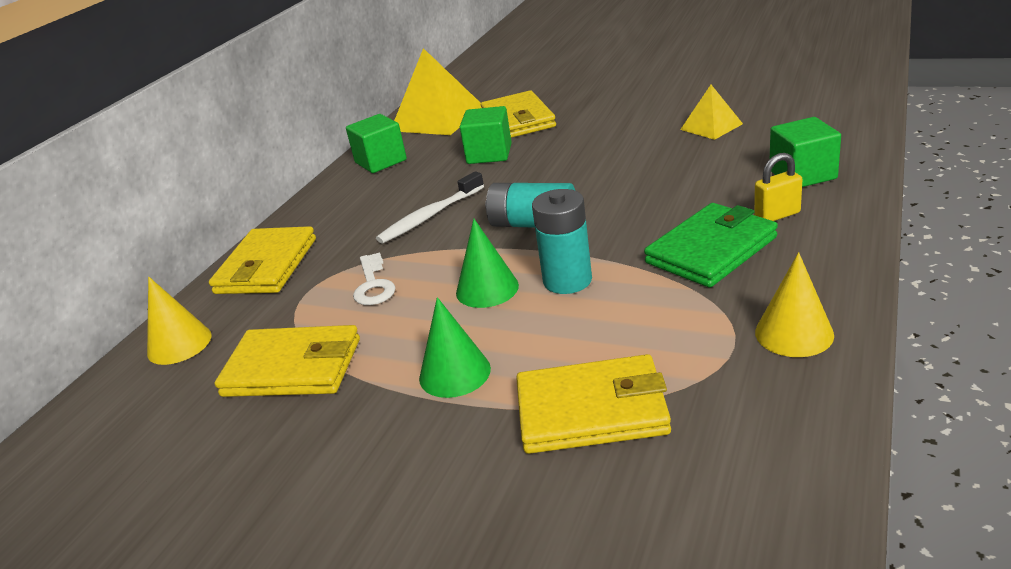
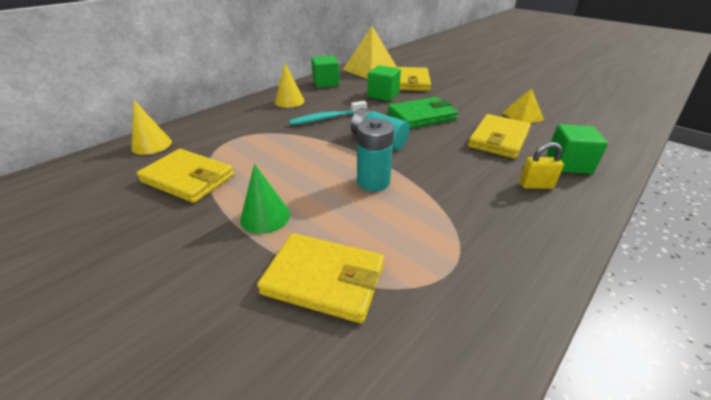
camera: 15 degrees right, 5 degrees up
(266, 266) = (227, 118): yellow wallet -> yellow wallet (498, 139)
(373, 285) = (267, 146): white key -> none
(429, 216) = (326, 118): white toothbrush -> turquoise toothbrush
(487, 289) = (324, 170): green cone -> none
(711, 250) = (477, 194): green wallet -> green wallet (421, 116)
(794, 333) = (501, 278): yellow cone -> yellow cone (289, 101)

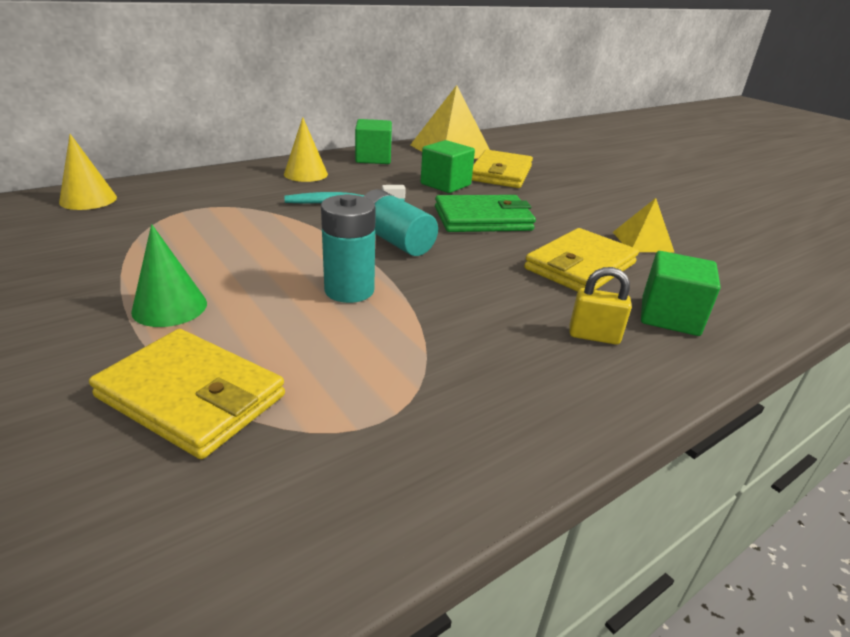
camera: 10 degrees right, 5 degrees down
(188, 178) = (105, 246): yellow wallet -> none

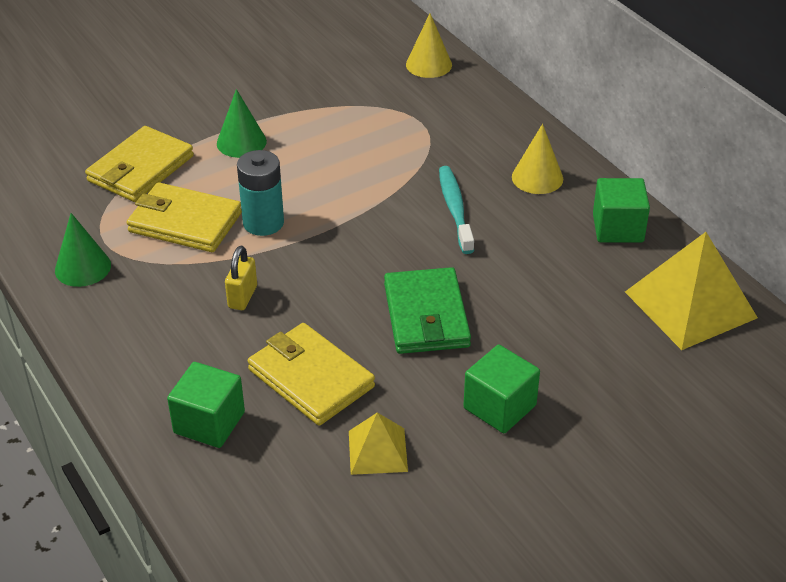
camera: 95 degrees right, 10 degrees up
(395, 240) = (361, 248): turquoise battery -> none
(443, 439) = (83, 267): none -> green cone
(445, 184) = (535, 291): green cube -> green cube (499, 407)
(501, 173) = (598, 349): yellow wallet -> yellow wallet (185, 222)
(594, 336) = (183, 360): yellow padlock -> yellow padlock (242, 297)

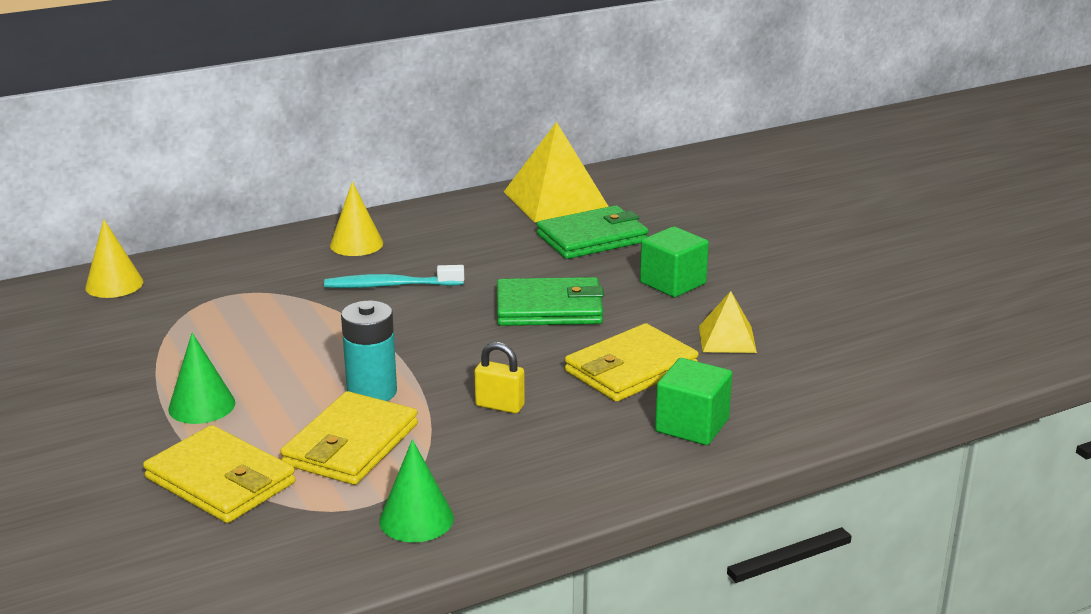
camera: 85 degrees left, 15 degrees down
(597, 339) = (592, 238): none -> green wallet
(618, 228) = (447, 217): green cube -> none

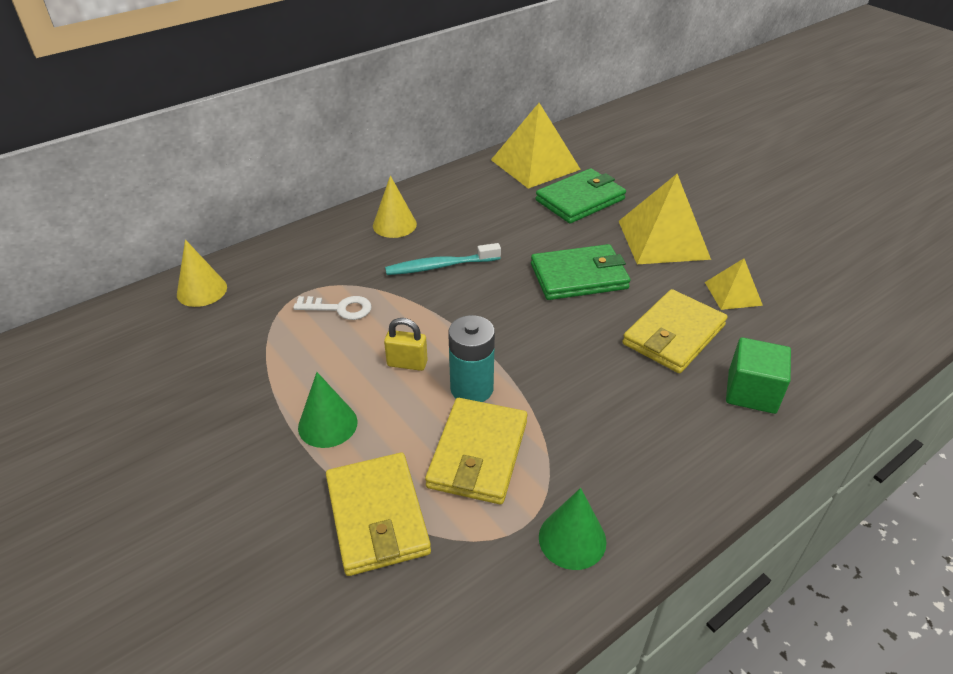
camera: 10 degrees left, 15 degrees up
(220, 480) = (377, 516): yellow wallet -> yellow wallet turned 45 degrees clockwise
(258, 313) = (339, 308): none -> white key
(500, 406) = (586, 390): yellow padlock -> yellow padlock (407, 363)
(673, 283) = (663, 239): green cube -> yellow pyramid

